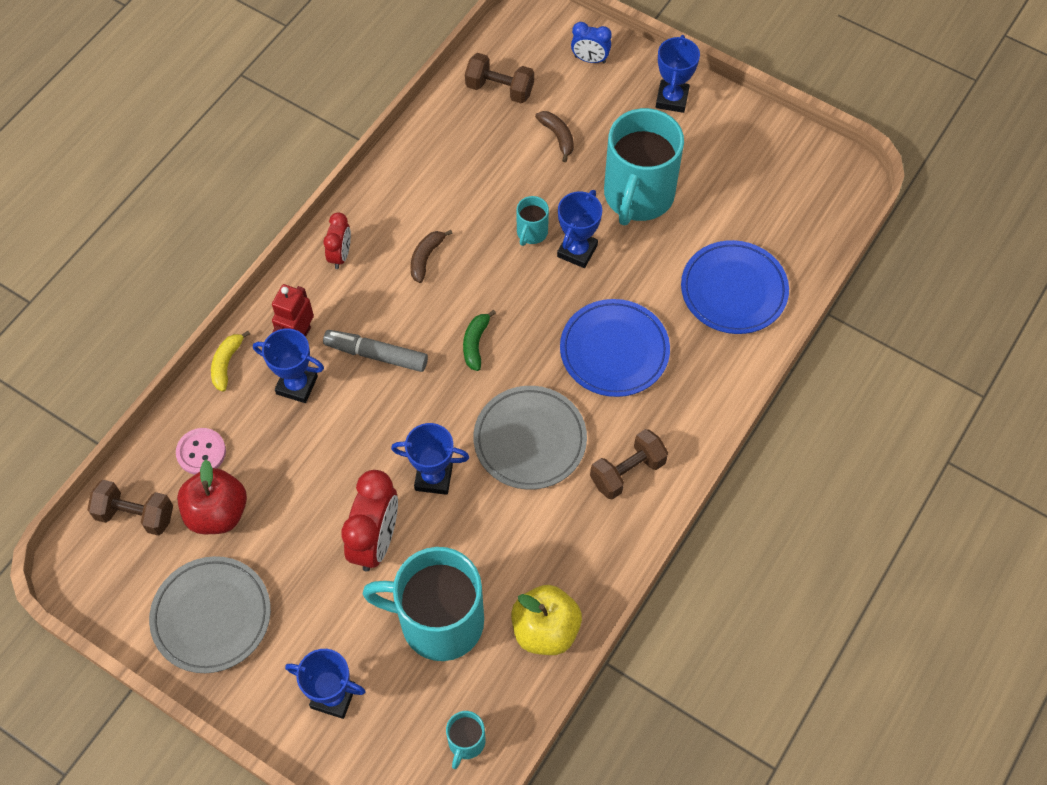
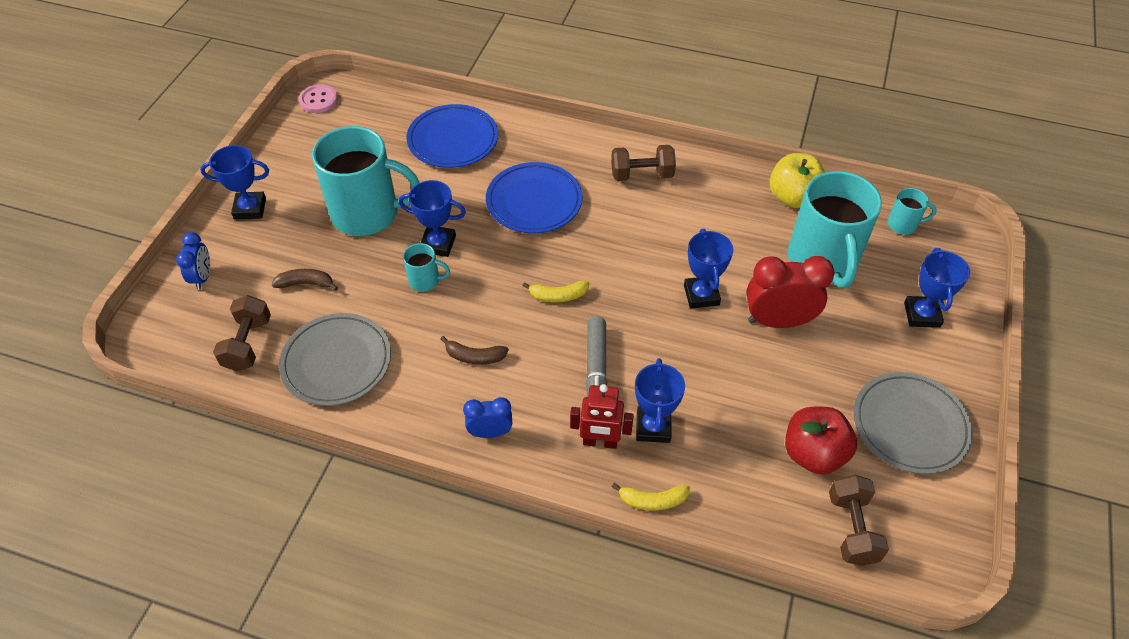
camera: 105 degrees left, 10 degrees down
(201, 452) = (759, 490): pink button -> pink button (318, 100)
(340, 255) = (490, 432): red clock -> blue clock
(475, 343) = (558, 296): green banana -> yellow banana
(530, 440) = (639, 238): grey plate -> grey plate (336, 362)
(557, 137) = (306, 283): brown banana -> brown banana turned 45 degrees clockwise
(627, 472) = (642, 175): brown dumbbell -> brown dumbbell turned 45 degrees counterclockwise

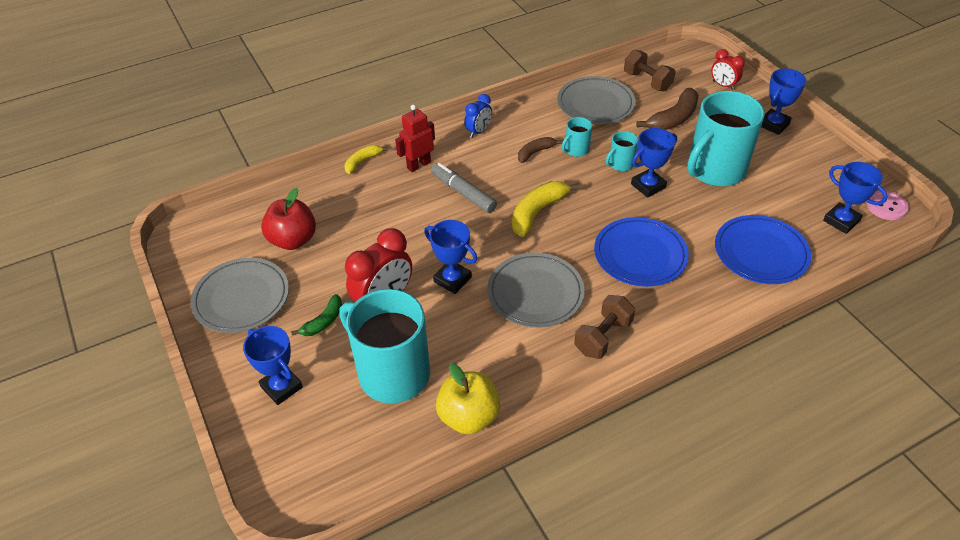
camera: 135 degrees right, 5 degrees down
(202, 277) = (723, 85): blue clock -> red clock
(306, 283) = (673, 118): brown banana -> brown banana, size x1.66
(558, 296) = (537, 212): yellow banana -> yellow banana, size x1.66
(649, 235) = (535, 293): none -> grey plate
(653, 427) = (398, 190): blue trophy -> blue trophy (841, 221)
(846, 343) = (323, 321): none -> green banana
(852, 528) = (242, 220): brown dumbbell -> none
(903, 224) = (353, 467): turquoise mug -> turquoise mug (576, 150)

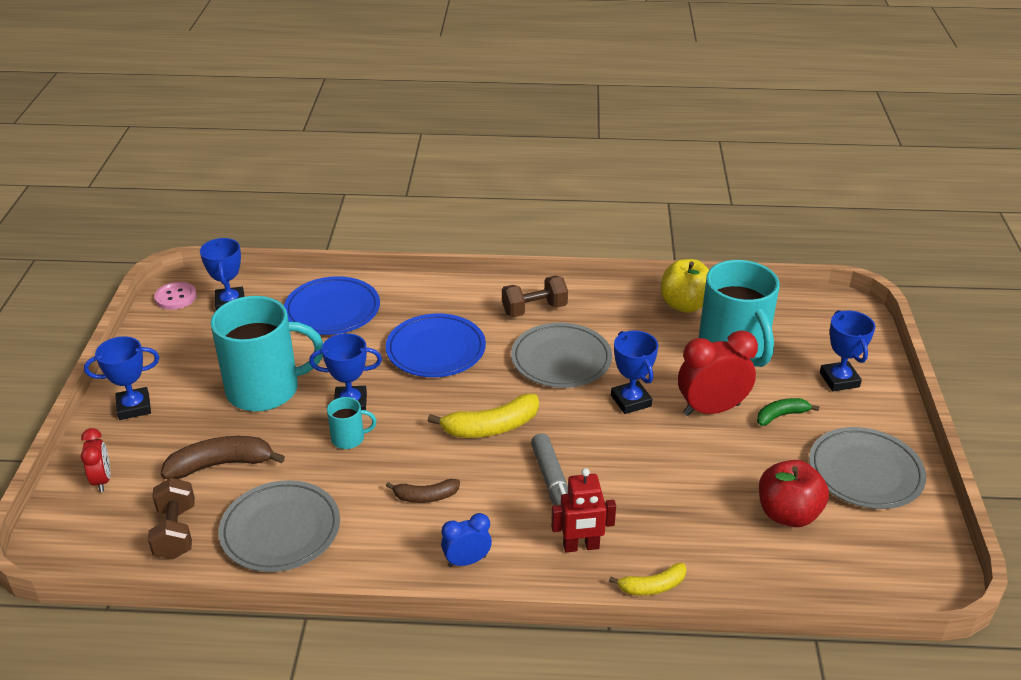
camera: 150 degrees left, 10 degrees down
(576, 150) = (376, 477): turquoise mug -> none

